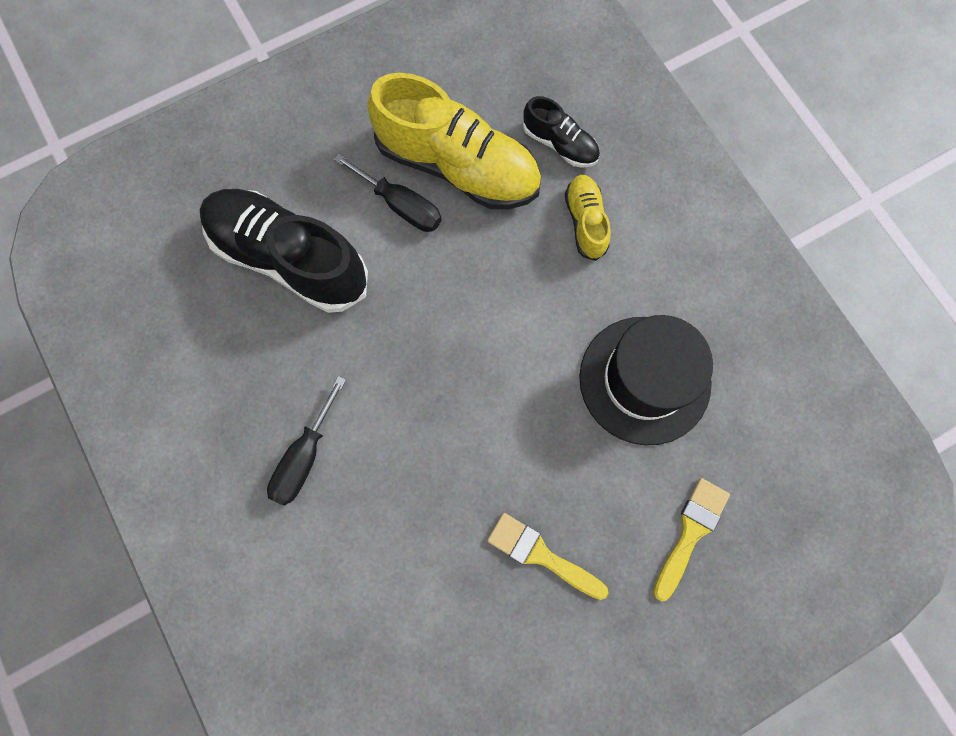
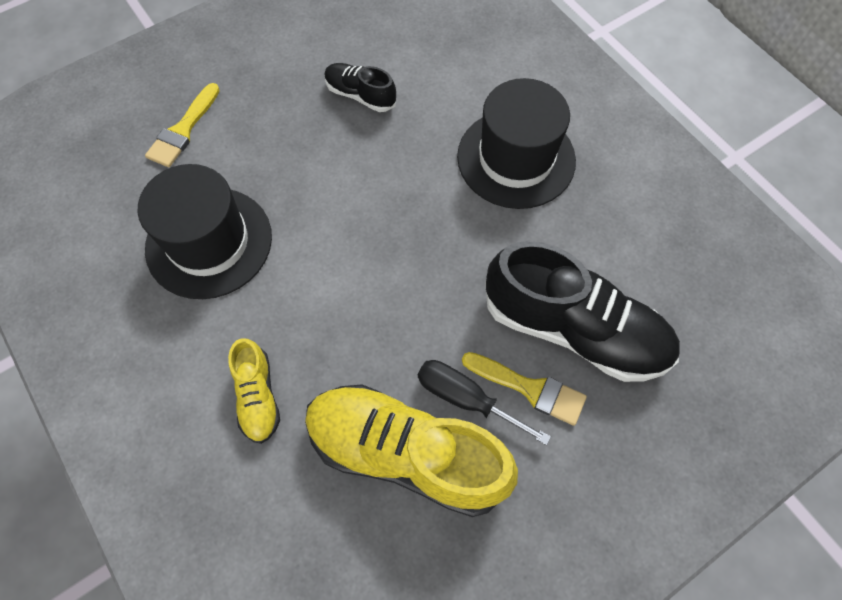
camera: 175 degrees right, 10 degrees down
(304, 457) = (516, 158): black screwdriver -> black hat
(540, 555) = (309, 107): yellow brush -> yellow brush (530, 388)
(560, 144) = (284, 494): black shoe -> black shoe (360, 95)

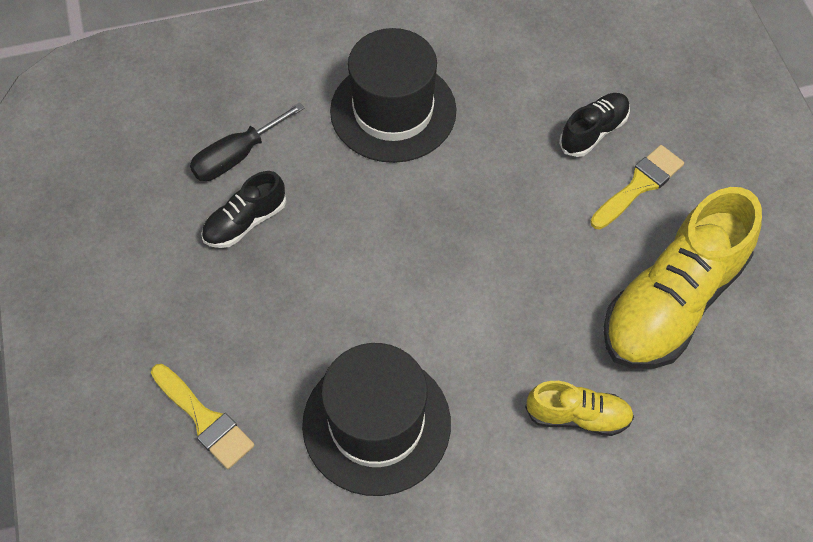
camera: 70 degrees left, 5 degrees down
(465, 398) = (634, 237): black screwdriver -> black screwdriver (237, 156)
(574, 329) = (593, 132): black shoe -> black shoe, size x0.49

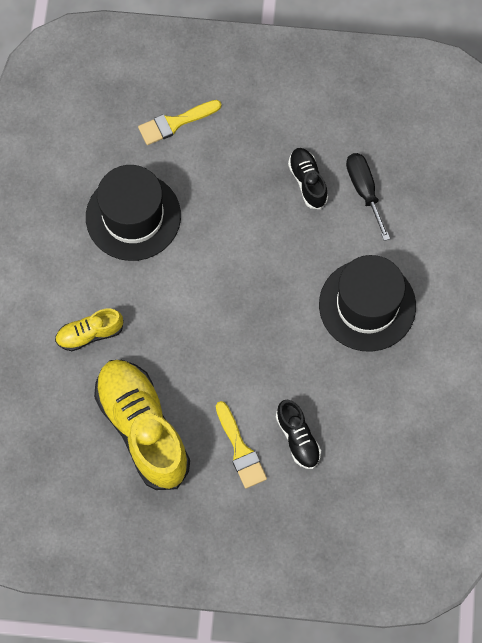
camera: 110 degrees right, 10 degrees up
(577, 416) = (90, 334): yellow shoe -> yellow shoe turned 45 degrees clockwise

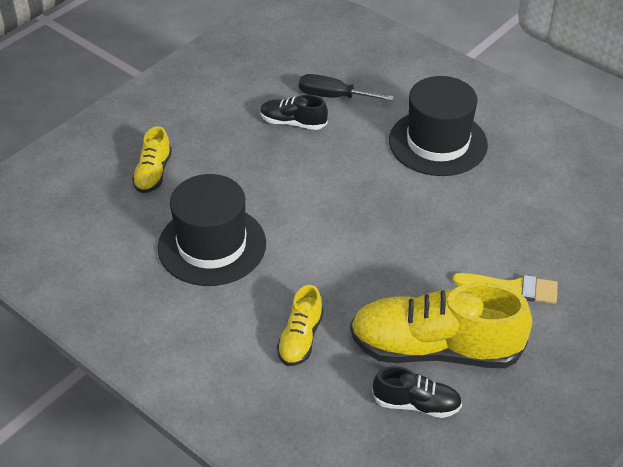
camera: 55 degrees left, 25 degrees down
(175, 123) = (153, 173): yellow brush -> yellow shoe
(298, 438) = (530, 244): black shoe -> black shoe (416, 404)

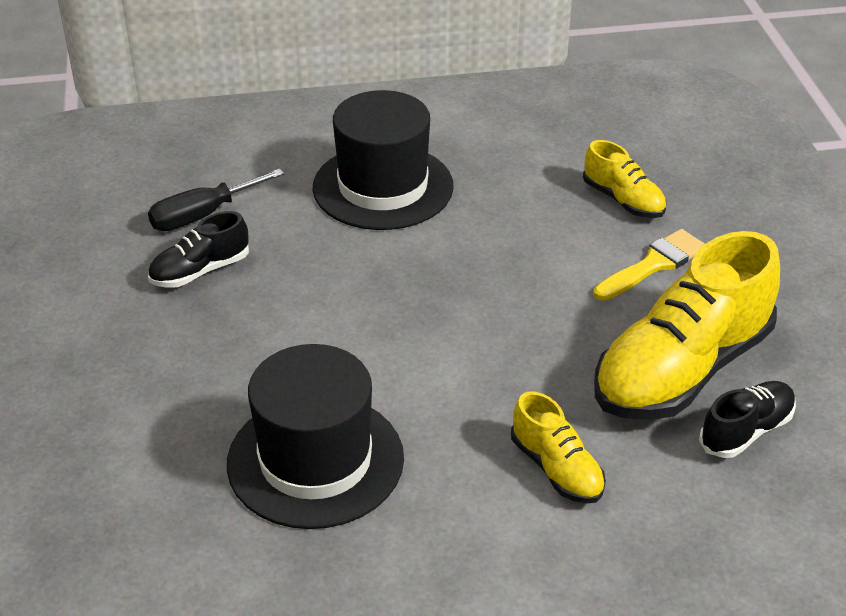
camera: 50 degrees left, 5 degrees down
(153, 173) = (115, 443): yellow shoe -> yellow shoe (623, 200)

